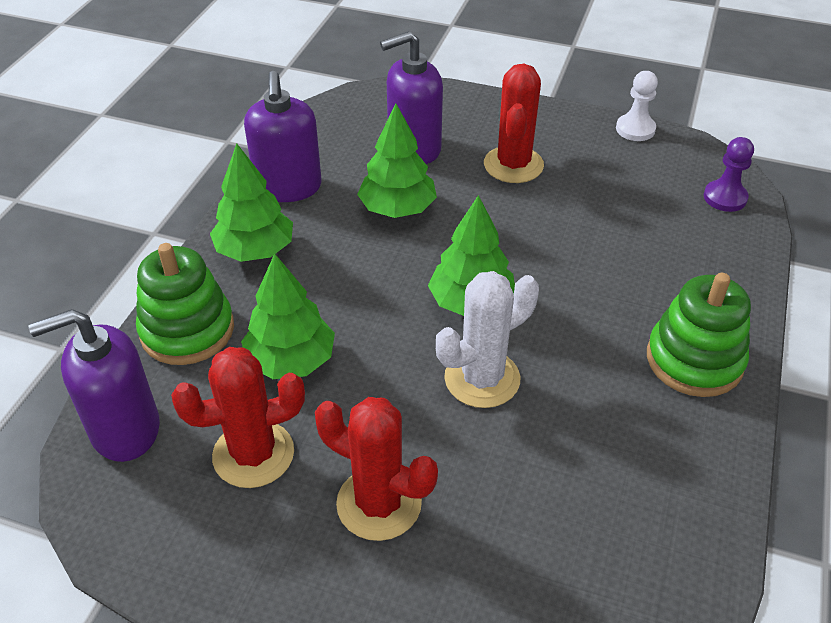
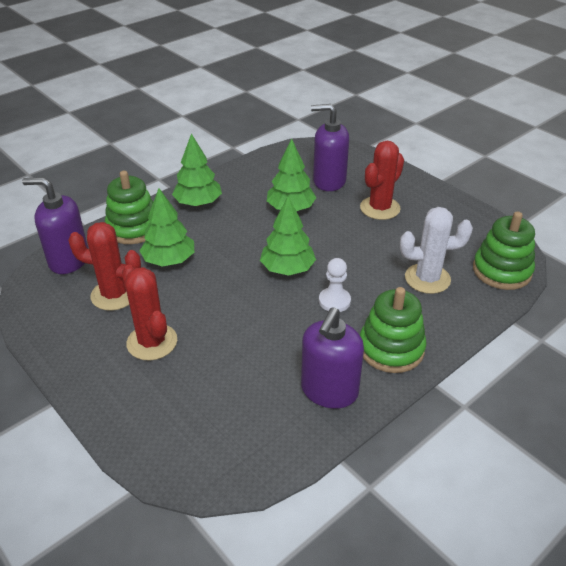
camera: 30 degrees right, 5 degrees down
(288, 187) = (242, 179): purple soap dispenser -> purple soap dispenser (329, 391)
(482, 378) = (258, 308): white cactus -> white cactus (427, 279)
(635, 129) = (478, 213): white pawn -> white pawn (334, 301)
(725, 197) = (501, 271): purple pawn -> green stacking toy

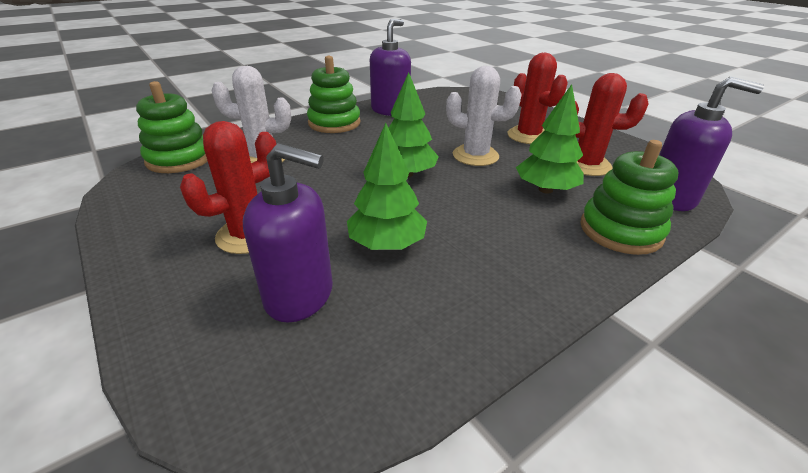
camera: 175 degrees left, 5 degrees down
(198, 203) = (541, 265): green tree -> none
(221, 299) = (475, 156): none -> white cactus
(334, 301) = (366, 149): white pawn -> none

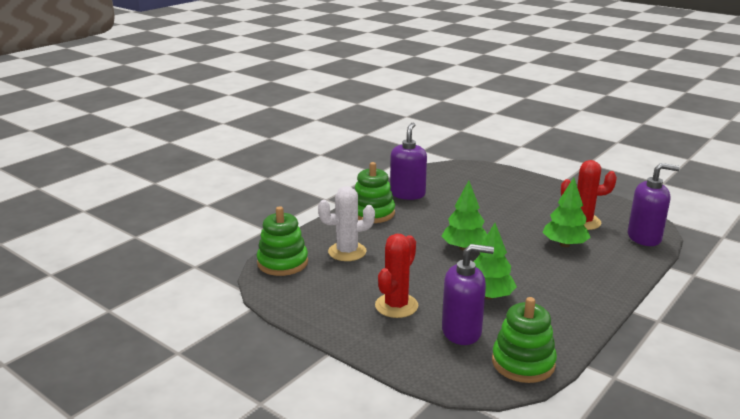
camera: 15 degrees left, 10 degrees down
(475, 156) = (502, 226): white cactus -> none
(528, 136) = (530, 203): red cactus -> none
(620, 231) = (621, 264): green stacking toy -> green stacking toy (523, 363)

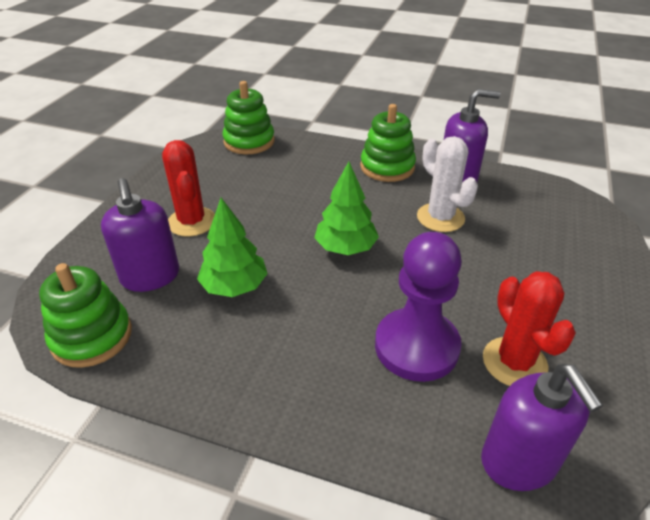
camera: 70 degrees right, 15 degrees up
(347, 252) = (289, 170): white cactus -> white cactus (440, 218)
(396, 306) = (192, 222): red cactus -> red cactus turned 60 degrees clockwise
(564, 244) = (416, 346): green tree -> purple pawn

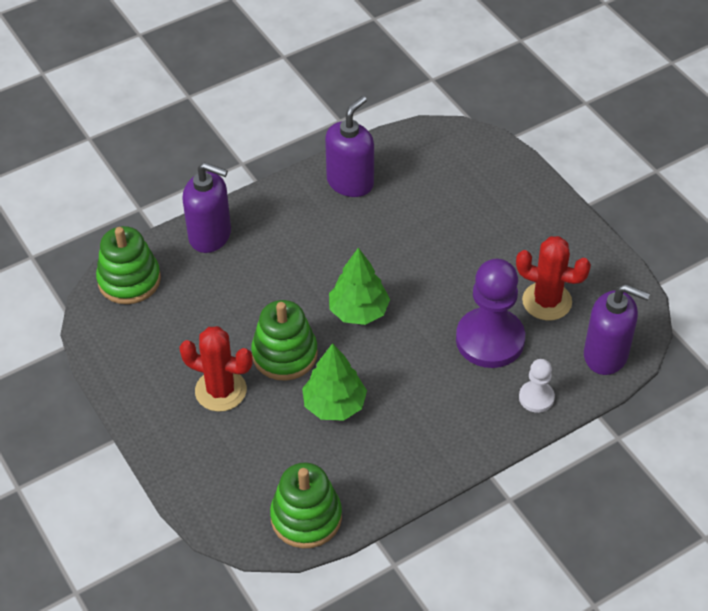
camera: 50 degrees left, 10 degrees up
(150, 277) = (269, 452): purple soap dispenser -> purple soap dispenser (210, 235)
(387, 167) = (283, 211): green stacking toy -> green stacking toy (284, 354)
(390, 430) = (536, 397): none -> white pawn
(440, 218) = (383, 229): white cactus -> none

